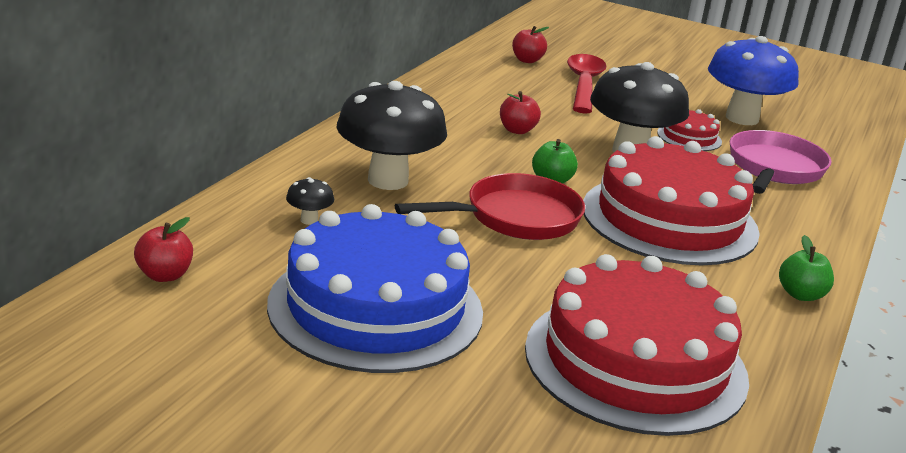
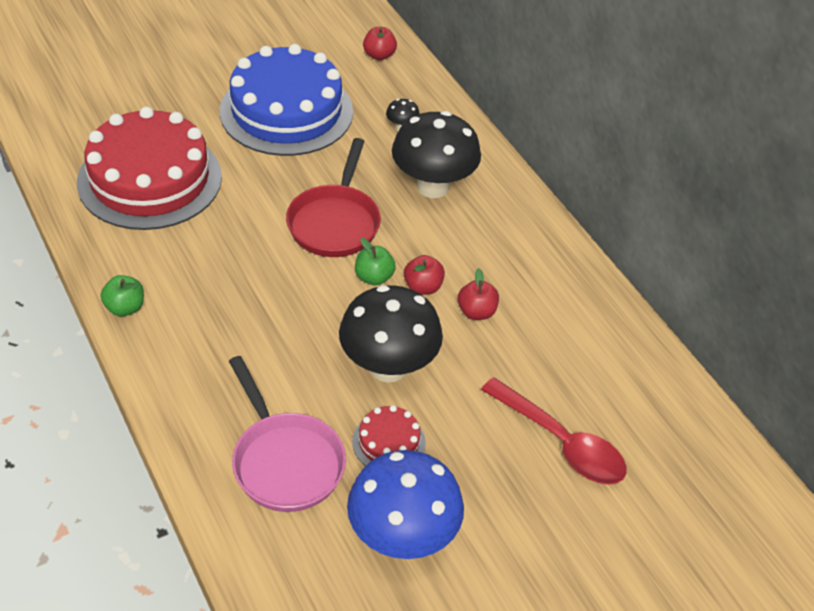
camera: 125 degrees right, 20 degrees up
(527, 60) = (653, 434): red apple -> red apple (423, 287)
(669, 219) = (267, 308): red cake -> none

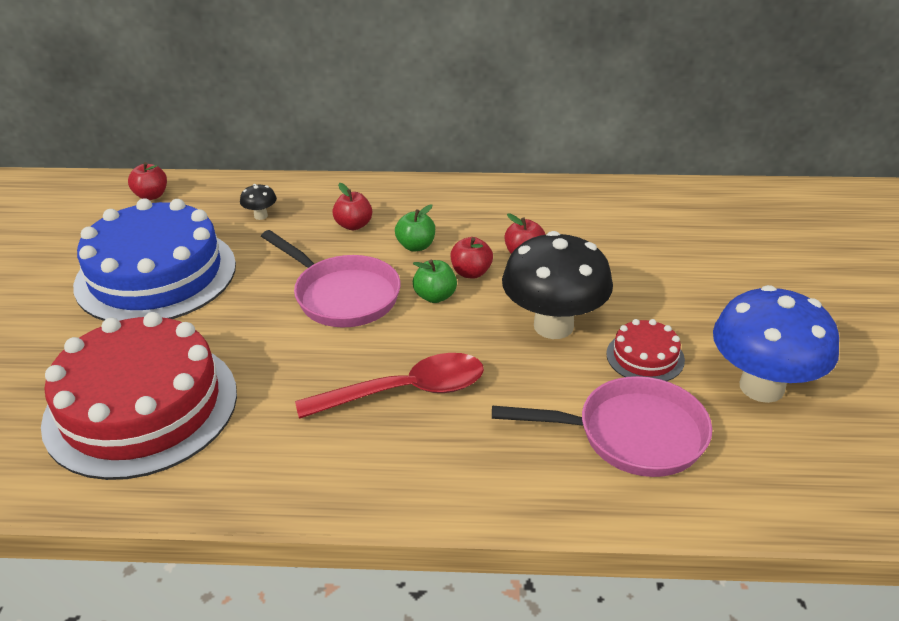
camera: 55 degrees left, 10 degrees down
(125, 308) = (324, 494): green apple -> green apple (416, 246)
(335, 222) = (342, 295): red pan -> pink pan
(433, 186) = (353, 225): black mushroom -> red apple
(561, 442) = (697, 263): red spoon -> red spoon (405, 391)

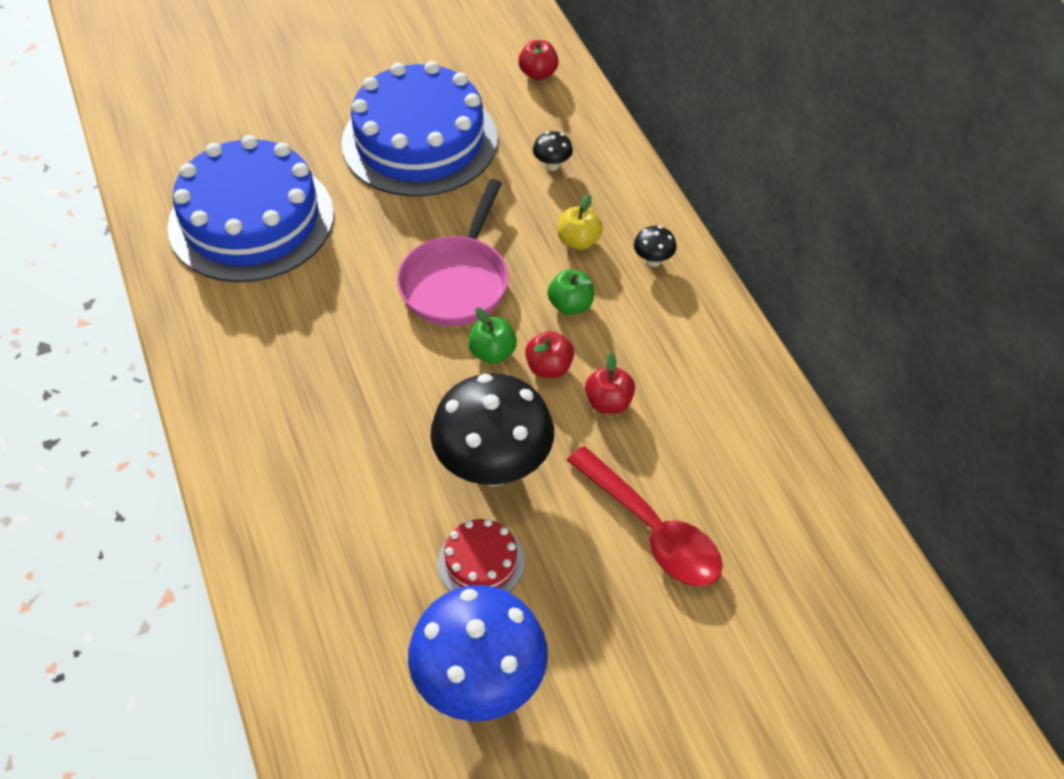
camera: 65 degrees right, 15 degrees up
(141, 407) = (251, 220): red cake -> blue cake
(353, 225) = (579, 241): red apple -> yellow apple
(403, 199) = (653, 260): none -> black mushroom
(405, 391) = (342, 383): red spoon -> red spoon (652, 530)
(632, 435) = (356, 578): pink pan -> none

